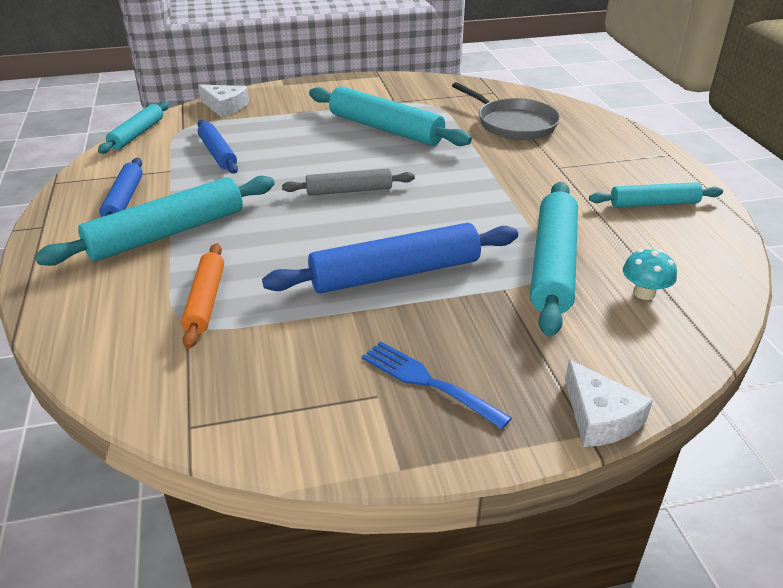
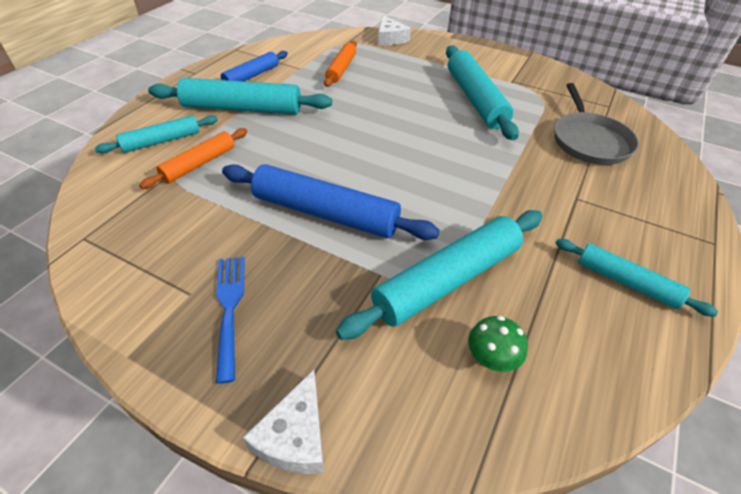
camera: 40 degrees right, 10 degrees up
(137, 134) = (316, 37): turquoise rolling pin -> turquoise rolling pin (161, 141)
(218, 153) = (341, 69): blue rolling pin -> orange rolling pin
(349, 191) = (383, 134): grey rolling pin -> none
(644, 293) = (491, 358): turquoise mushroom -> green mushroom

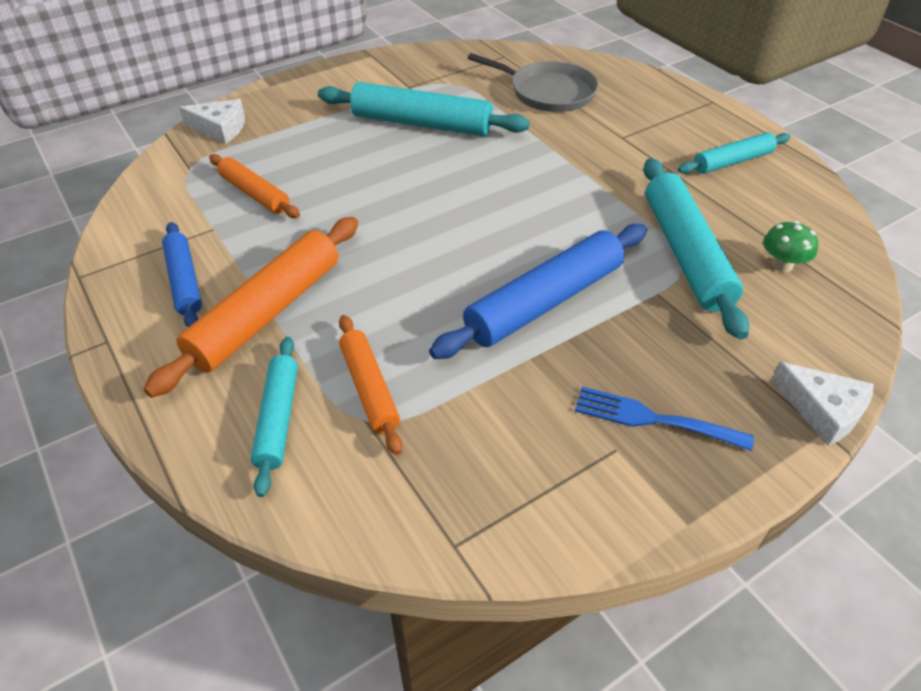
camera: 60 degrees left, 0 degrees up
(242, 109) = (267, 313): turquoise rolling pin -> orange rolling pin

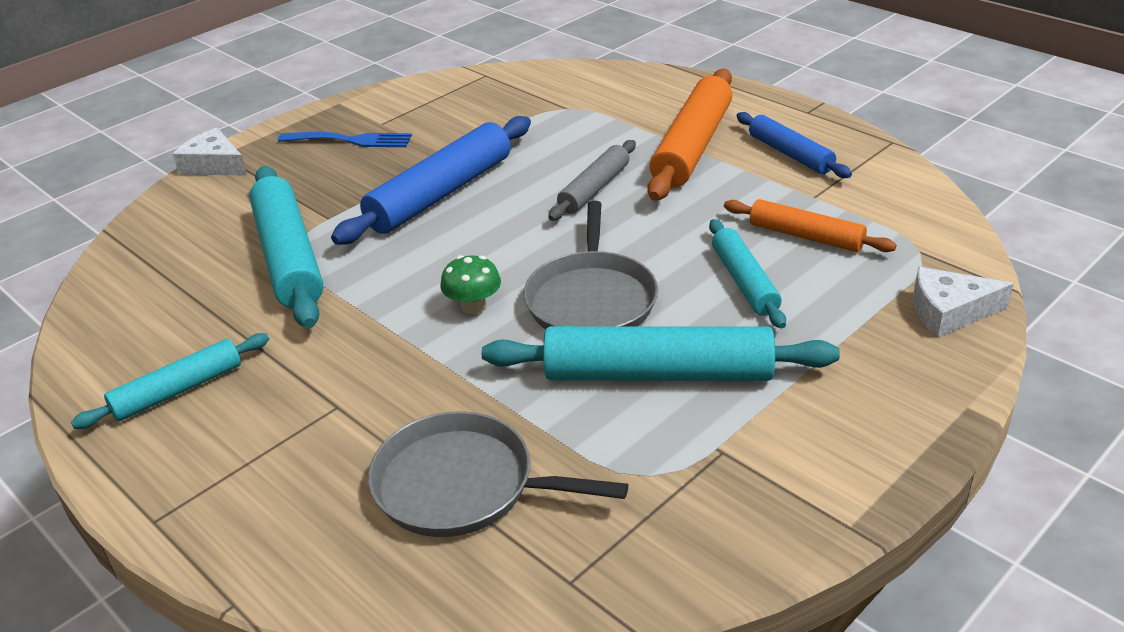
camera: 170 degrees right, 10 degrees down
(278, 419) = (631, 99): turquoise rolling pin -> turquoise rolling pin (744, 282)
(369, 388) = (573, 122): orange rolling pin -> none
(393, 276) = (594, 189): none -> grey rolling pin
(441, 174) = (591, 299): none -> grey pan
(782, 265) = (185, 264): green mushroom -> green mushroom (473, 306)

